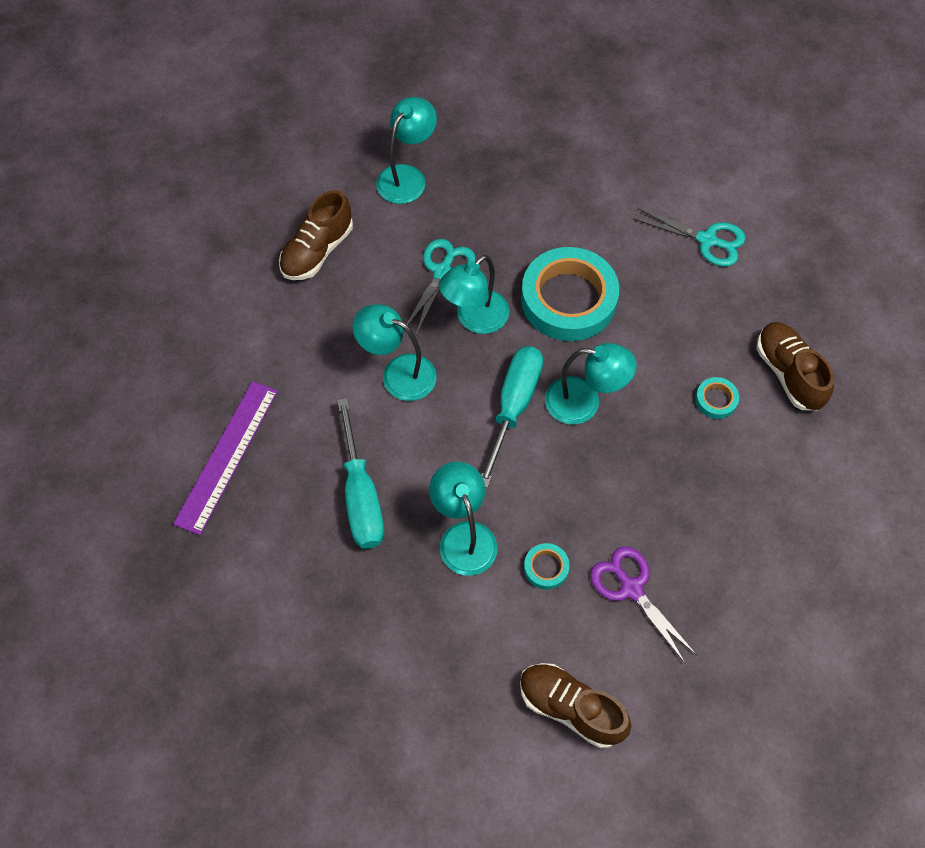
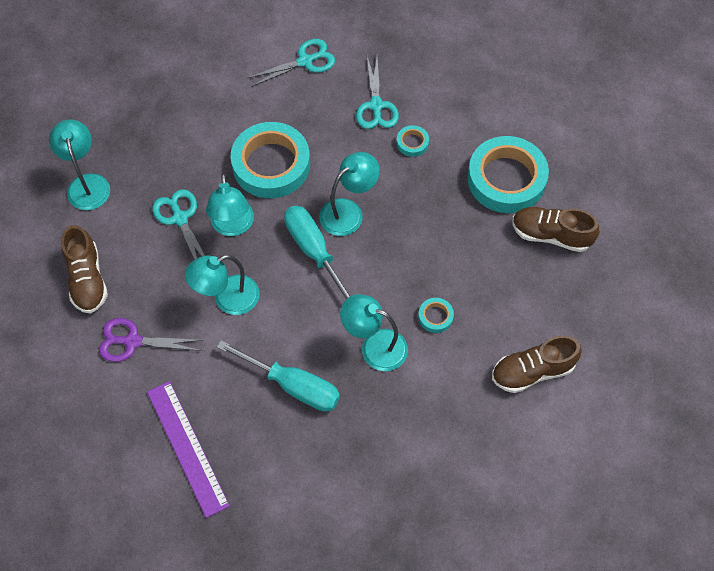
camera: 50 degrees left, 0 degrees up
(631, 588) = (488, 281): purple scissors -> purple scissors (132, 341)
(723, 336) = (376, 106): none -> turquoise scissors
(765, 518) = (506, 179): none -> turquoise tape
(788, 373) = (430, 94): brown shoe -> brown shoe (551, 235)

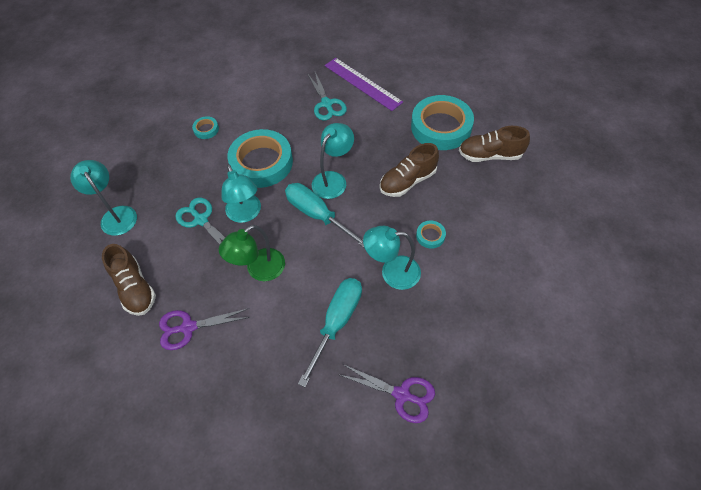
camera: 15 degrees left, 5 degrees down
(187, 447) = (263, 404): purple ruler -> purple ruler (362, 83)
(227, 299) = (259, 270): turquoise lamp -> green lamp
(292, 385) = (337, 323): turquoise screwdriver -> turquoise screwdriver turned 75 degrees counterclockwise
(305, 61) = (263, 88): turquoise scissors -> none
(334, 483) = (402, 395): none -> purple scissors
(412, 143) = (363, 121): turquoise tape -> turquoise tape (206, 129)
(532, 371) = (522, 255): brown shoe -> brown shoe (407, 181)

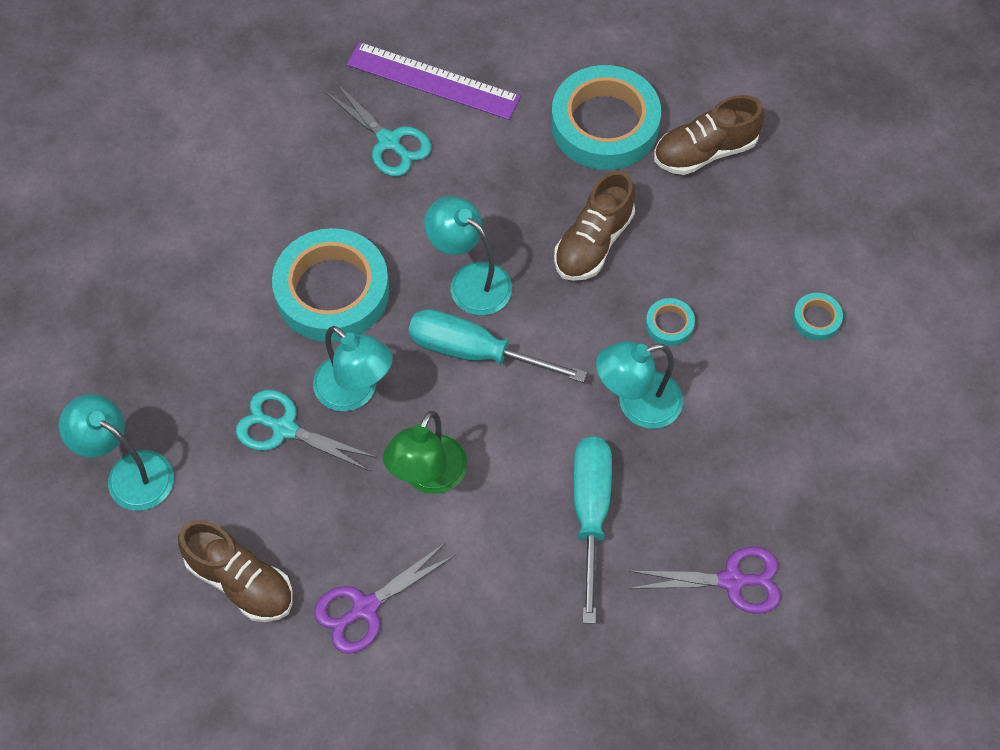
camera: 25 degrees left, 5 degrees up
(206, 129) = (197, 261): turquoise tape -> turquoise tape (816, 319)
(333, 179) = (470, 280): turquoise lamp -> turquoise lamp turned 60 degrees counterclockwise

